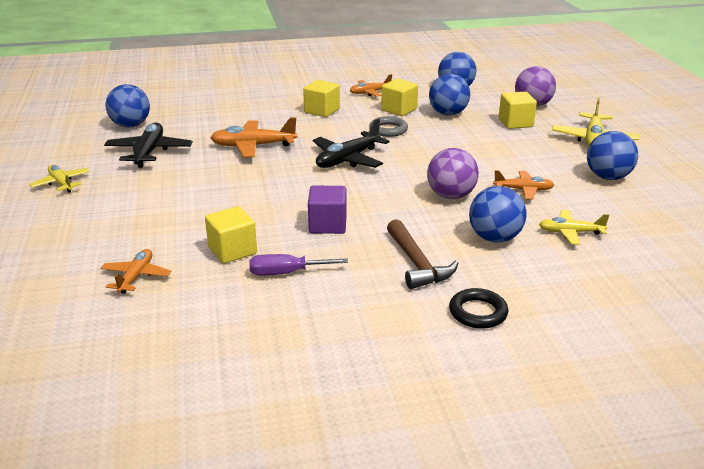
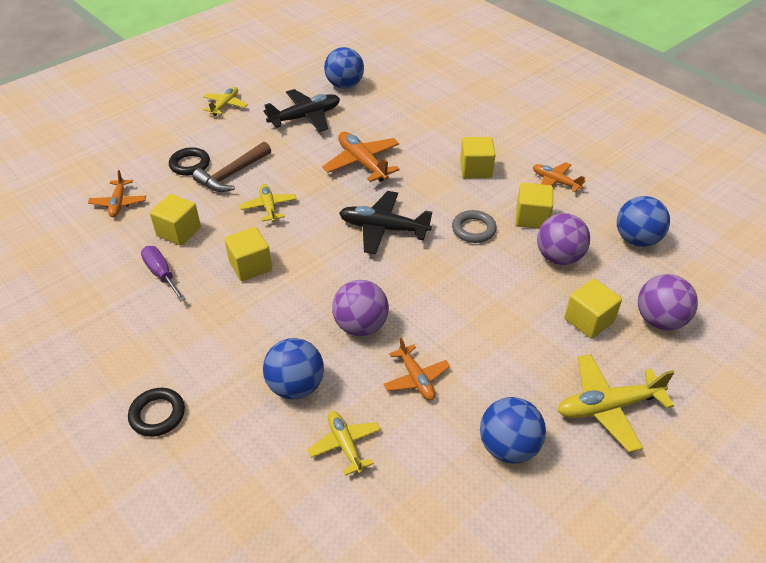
camera: 60 degrees right, 15 degrees up
(131, 222) = (190, 164): none -> black ring
(136, 277) = (118, 203): orange plane -> orange plane turned 105 degrees clockwise
(256, 198) = (269, 207): none -> yellow plane
(327, 225) = (250, 266): purple cube -> yellow cube
(417, 263) = (217, 346): brown hammer -> brown hammer (232, 174)
(448, 114) = (559, 257): blue ball -> purple ball

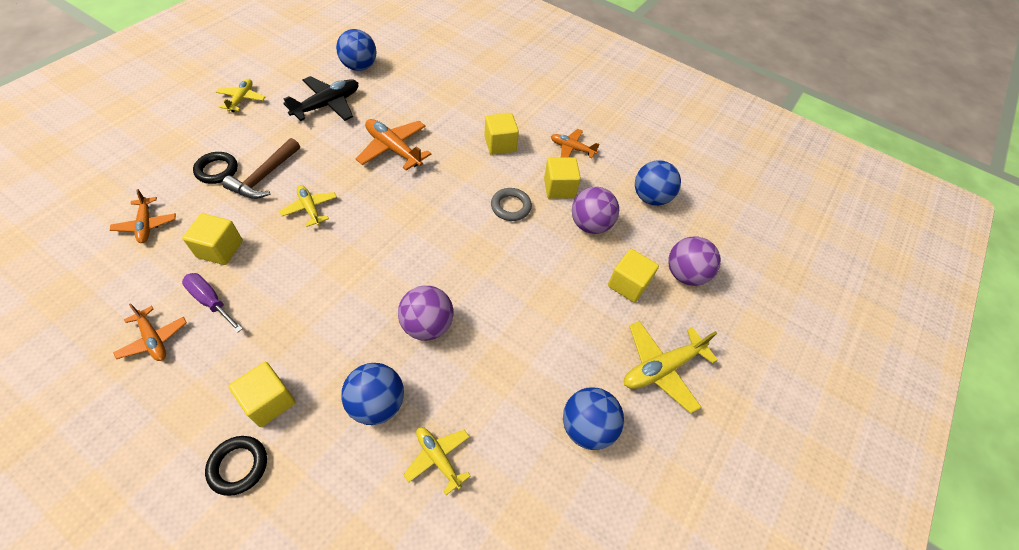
camera: 20 degrees left, 10 degrees up
(250, 266) = (304, 277): yellow cube -> yellow cube (269, 401)
(383, 229) = (427, 217): black plane -> none
(416, 378) = (490, 372): orange plane -> orange plane (154, 339)

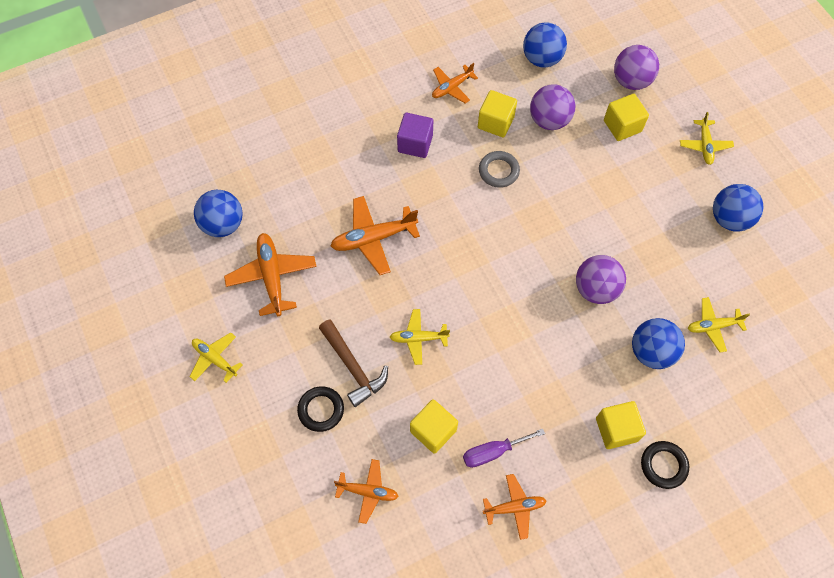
camera: 55 degrees left, 10 degrees up
(327, 105) = (272, 277): black plane -> orange plane
(500, 144) = (415, 143): yellow cube -> purple cube
(661, 368) = (704, 145): yellow plane -> yellow plane, size x0.63

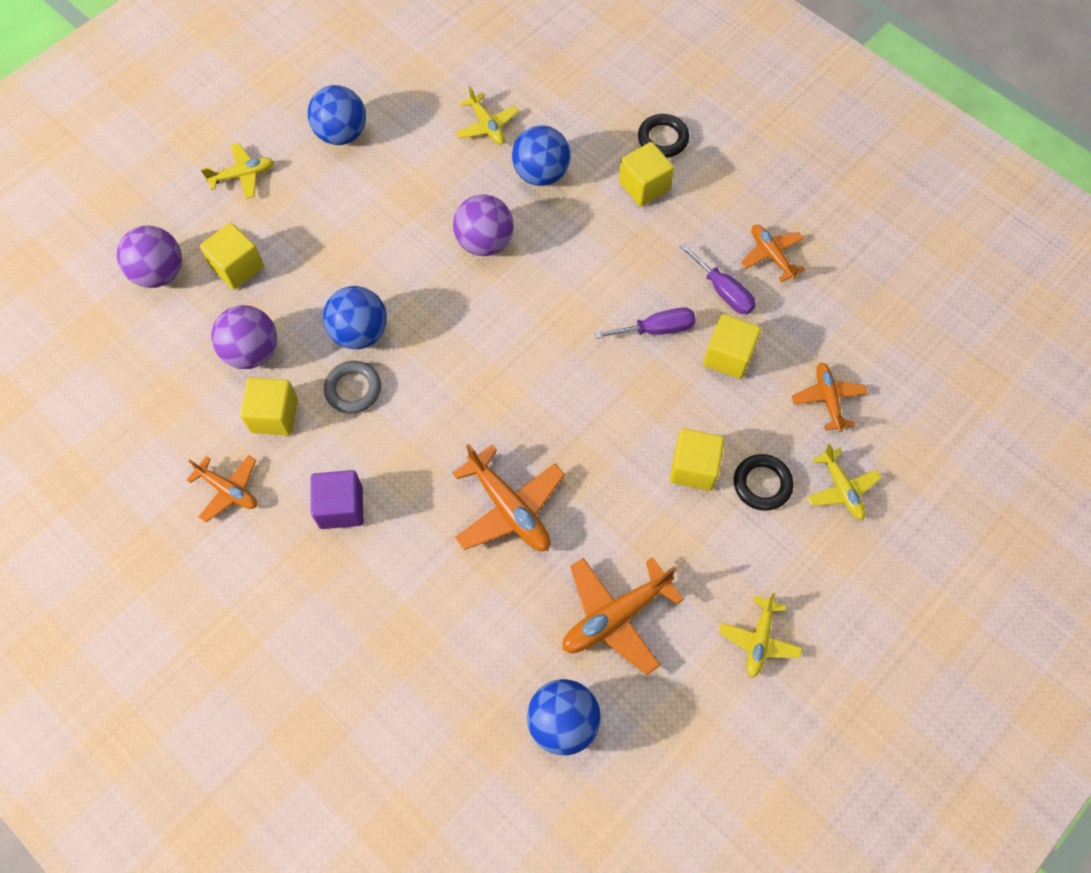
camera: 110 degrees left, 0 degrees up
(353, 367) = (693, 468): brown hammer -> yellow cube
(418, 338) = (625, 408): yellow plane -> yellow plane (841, 489)
(476, 386) = (656, 329): none -> purple screwdriver
(542, 59) = (146, 388): blue ball -> blue ball (360, 333)

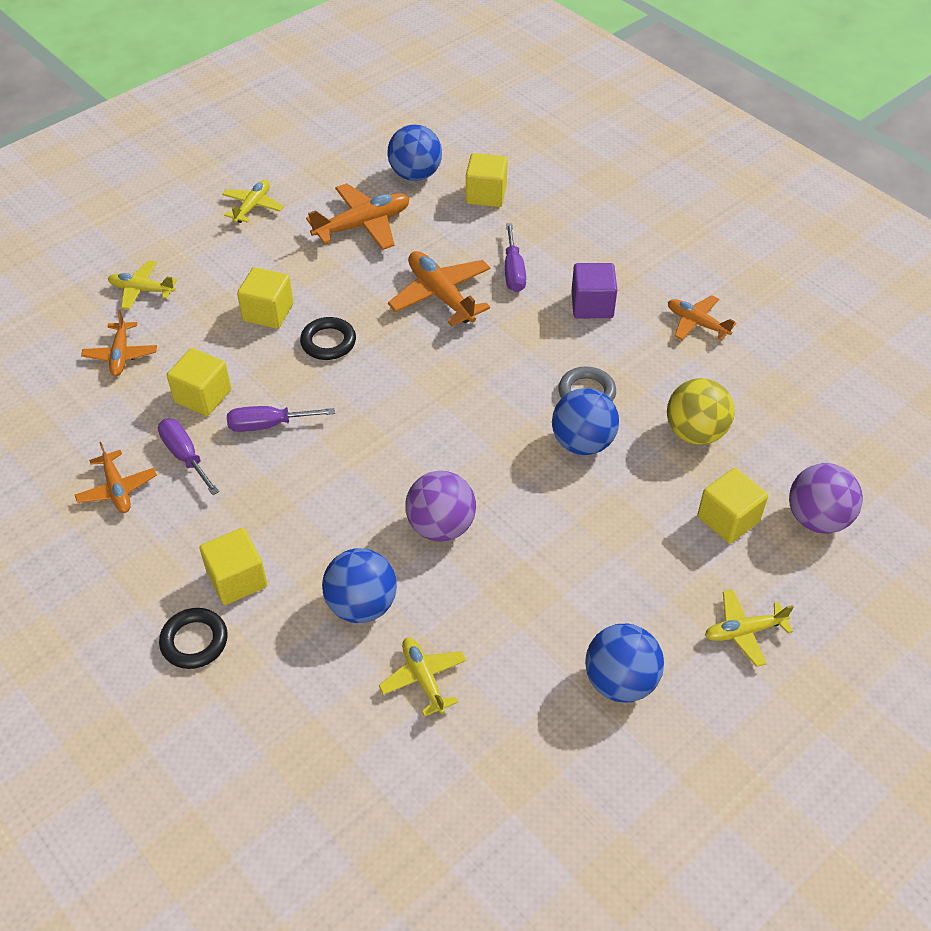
camera: 175 degrees left, 15 degrees down
(252, 352) = (695, 432): purple ball -> yellow ball
(274, 415) = (663, 376): yellow cube -> yellow cube (486, 195)
(429, 552) = (513, 271): none -> purple screwdriver
(762, 484) = (211, 297): black ring -> black ring (328, 342)
(841, 489) = (142, 290): yellow plane -> yellow plane turned 60 degrees counterclockwise

